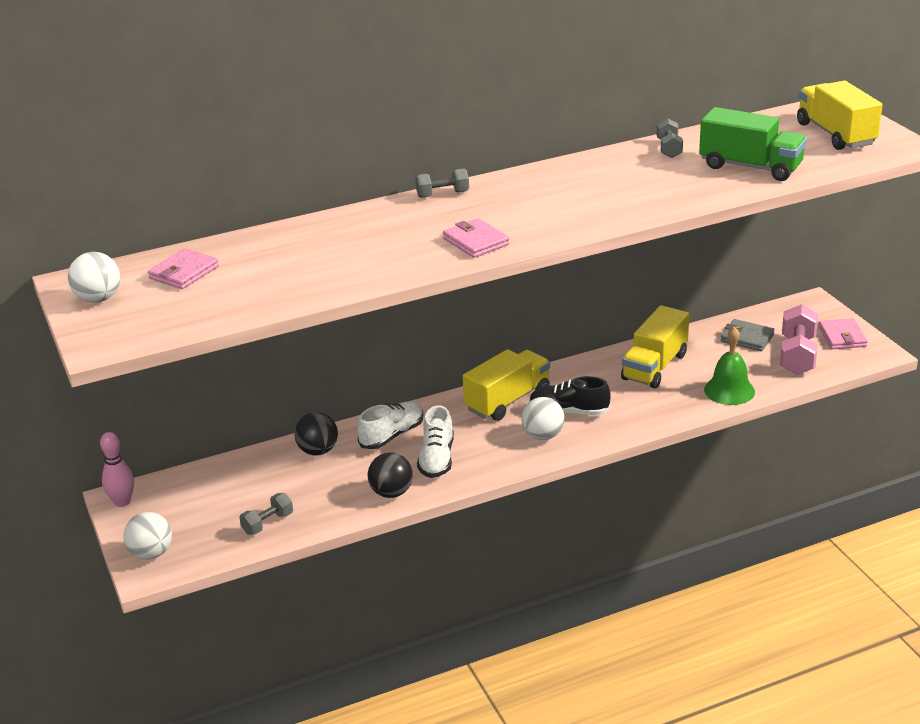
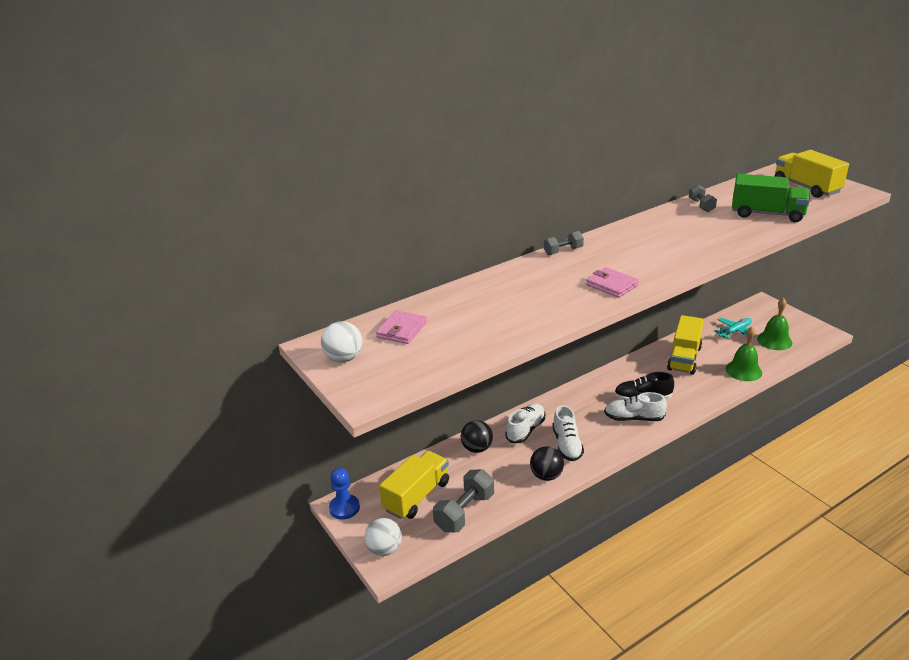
camera: 10 degrees left, 0 degrees up
(122, 502) = (344, 508): pink bowling pin -> blue pawn
(268, 523) = (464, 512): grey dumbbell -> grey dumbbell, size x1.75
(507, 400) = (595, 394): yellow truck -> yellow truck (416, 496)
(543, 436) = (634, 418): white ball -> white shoe
(747, 338) = (734, 331): grey wallet -> turquoise plane
(797, 355) = (774, 340): pink dumbbell -> green bell
(842, 337) = (796, 325): pink wallet -> none

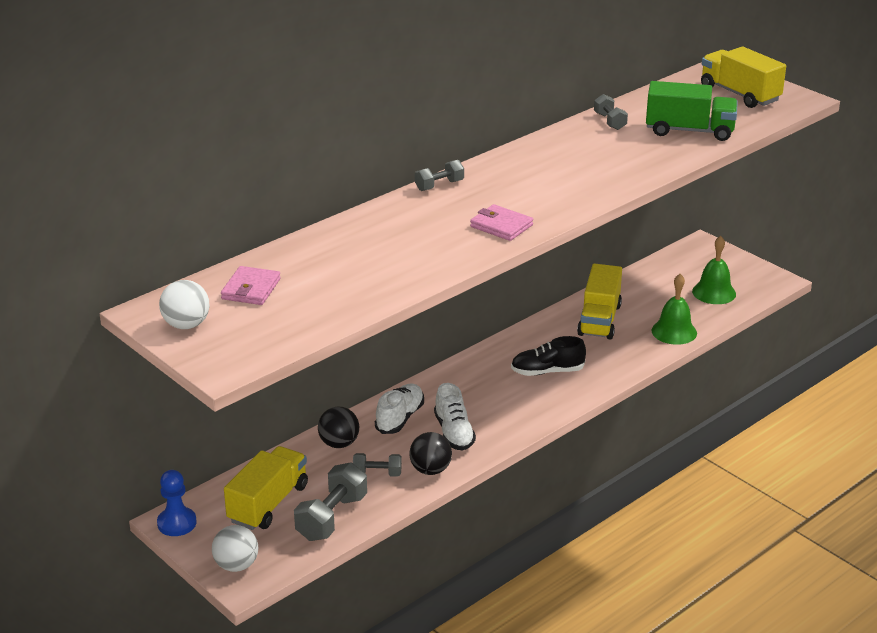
camera: 10 degrees left, 0 degrees up
(504, 476) = (377, 474): none -> grey dumbbell
(634, 418) = (536, 396): white shoe -> none
(734, 331) = (664, 283): turquoise plane -> none

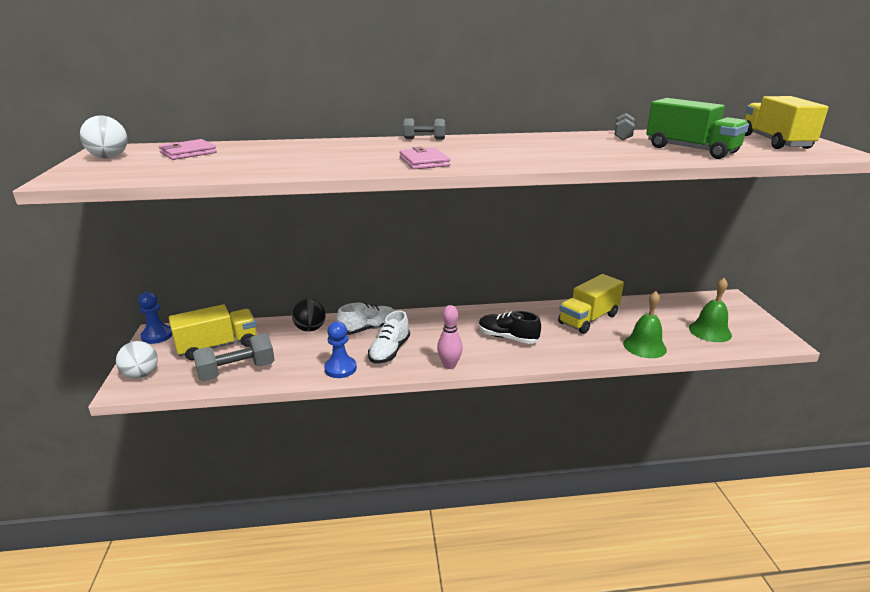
camera: 35 degrees right, 5 degrees down
(377, 474) = (304, 356): grey dumbbell -> none
(430, 470) = (340, 368): black ball -> blue pawn
(527, 423) = (449, 365): none -> pink bowling pin

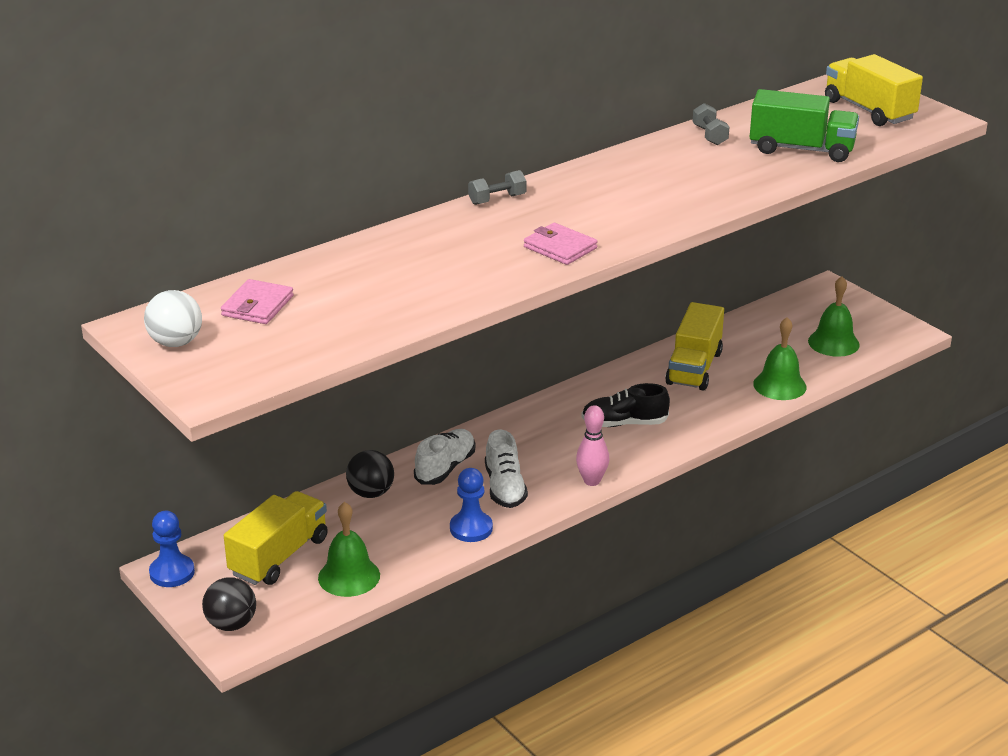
camera: 30 degrees left, 5 degrees up
(141, 375) = (231, 624): white ball -> black ball
(237, 371) = (349, 576): grey dumbbell -> green bell

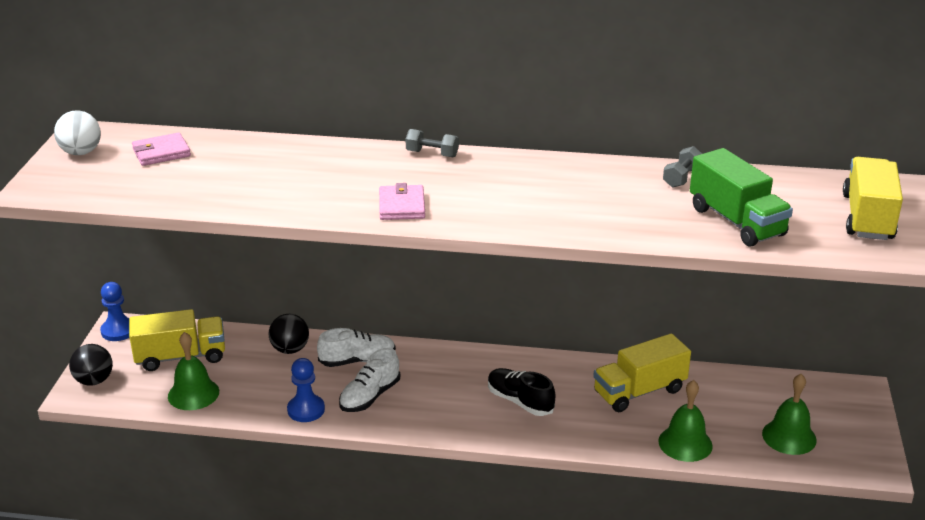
camera: 45 degrees right, 0 degrees up
(592, 481) = (430, 427): pink bowling pin -> none

